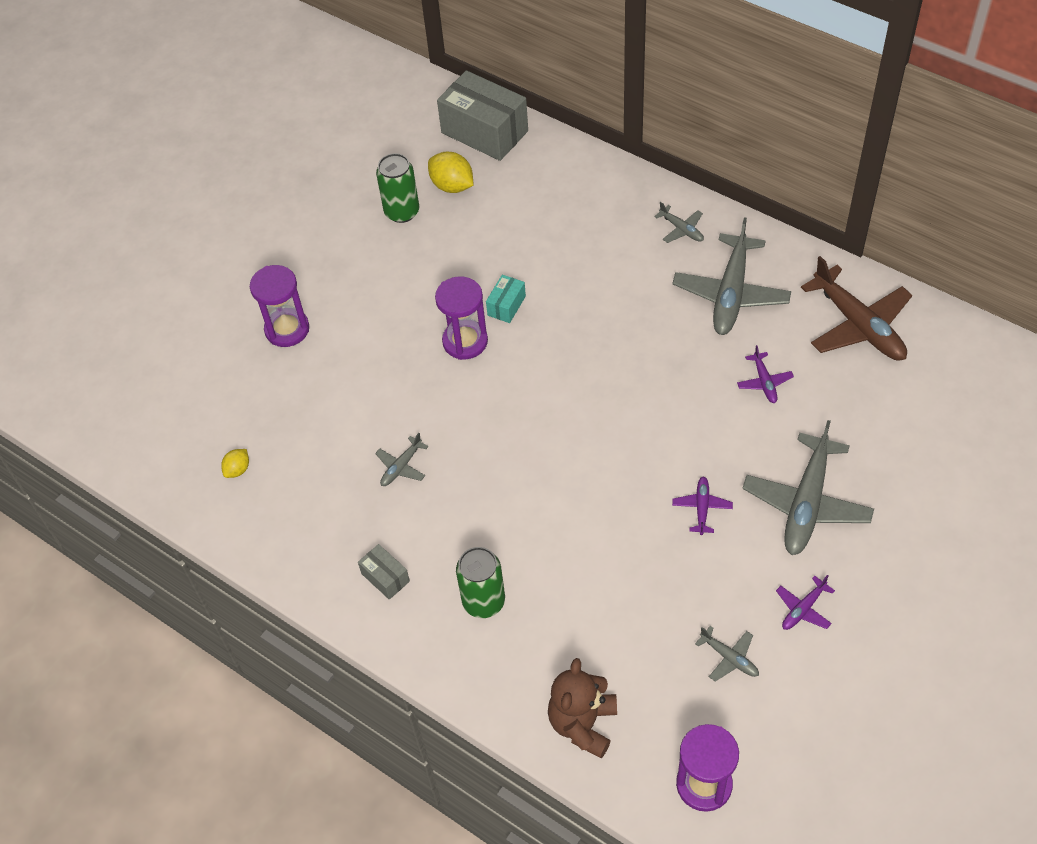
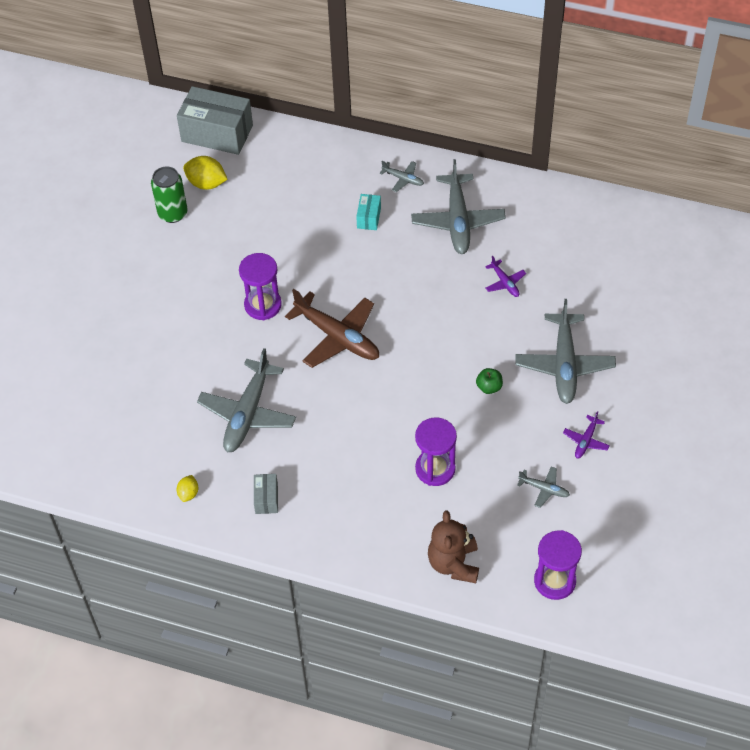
camera: 20 degrees left, 0 degrees up
(238, 469) = (116, 448): yellow lemon -> yellow lemon (188, 493)
(287, 329) = (113, 329): purple hourglass -> purple hourglass (435, 469)
(385, 577) = (266, 499): grey box -> grey box turned 60 degrees clockwise
(401, 466) = (248, 413): grey plane -> grey plane, size x2.15
(483, 601) = (349, 496): green can -> none
(506, 306) = (286, 270): turquoise box -> turquoise box (369, 218)
(702, 508) = (489, 387): purple plane -> green apple
(858, 325) = (561, 223): brown plane -> brown plane (337, 337)

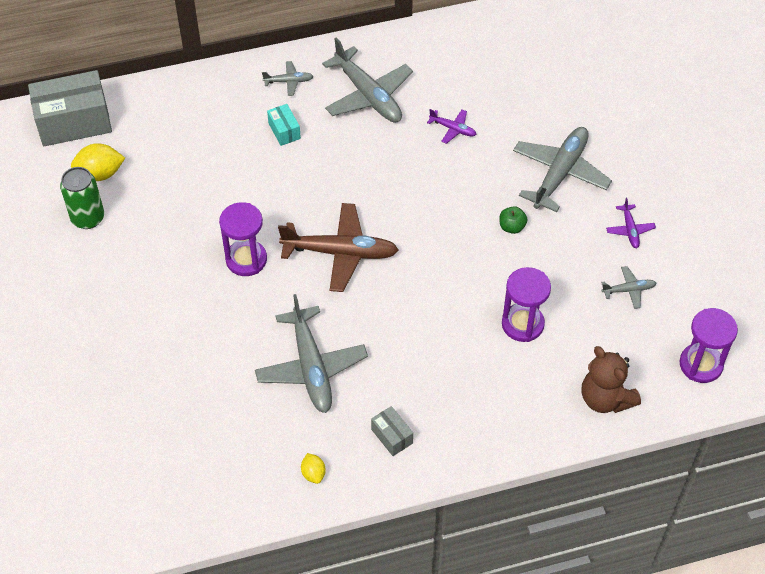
camera: 35 degrees left, 0 degrees up
(564, 364) = (560, 174): grey plane -> grey plane turned 120 degrees counterclockwise

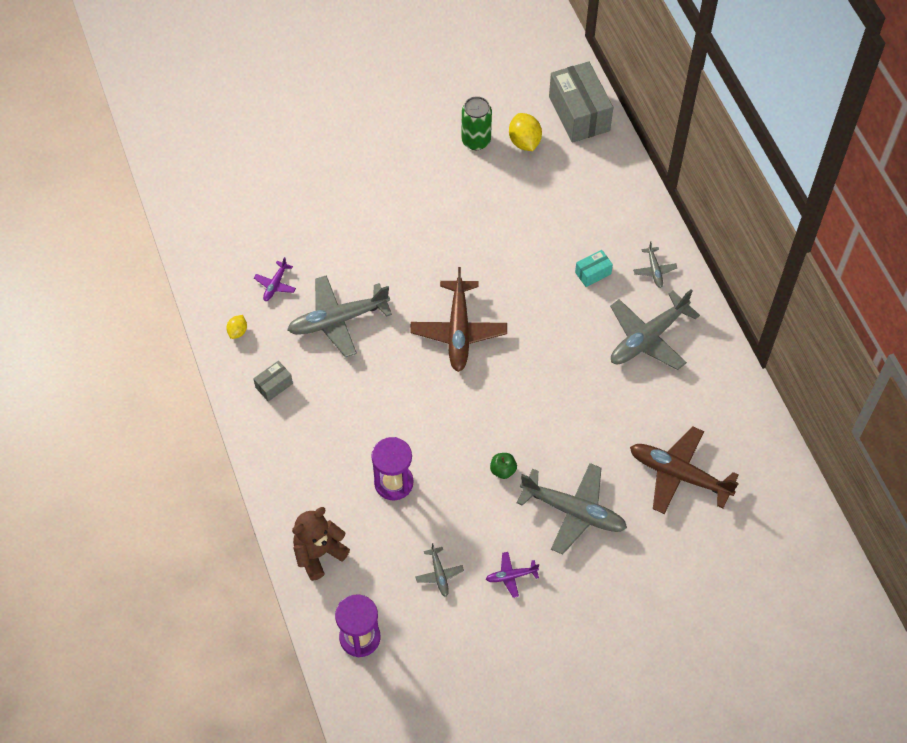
camera: 85 degrees right, 5 degrees up
(246, 259) = (444, 260): purple hourglass -> none
(313, 473) = (238, 331): yellow lemon -> yellow lemon turned 45 degrees counterclockwise
(452, 129) = (616, 413): purple plane -> purple plane (275, 284)
(523, 89) = (679, 475): none -> brown plane

